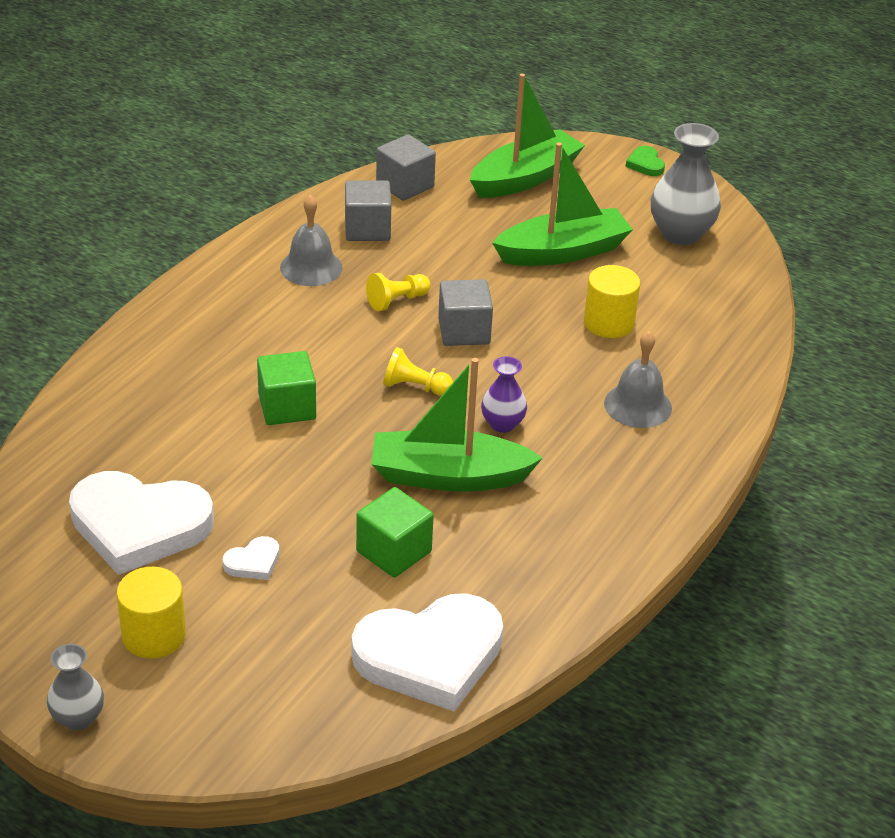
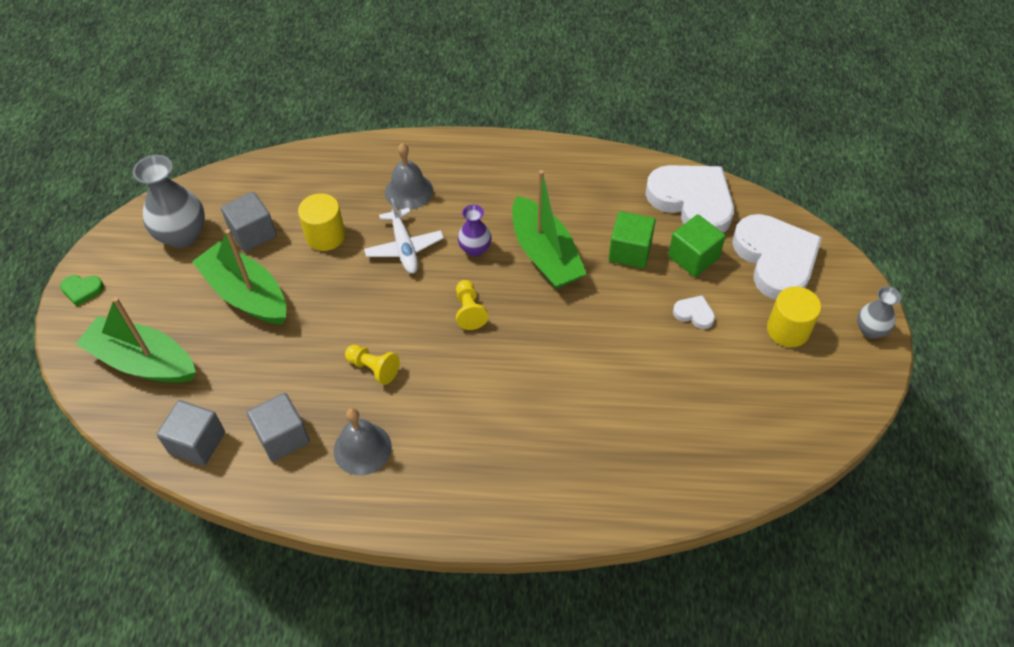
camera: 115 degrees left, 15 degrees up
(139, 526) = (715, 391): white heart -> white heart (775, 259)
(287, 407) = (542, 373): green cube -> green cube (693, 257)
(464, 331) = (386, 311): grey cube -> grey cube (253, 233)
(546, 372) = (404, 247): none -> white plane
(645, 164) = (82, 290): green heart -> green heart turned 45 degrees clockwise

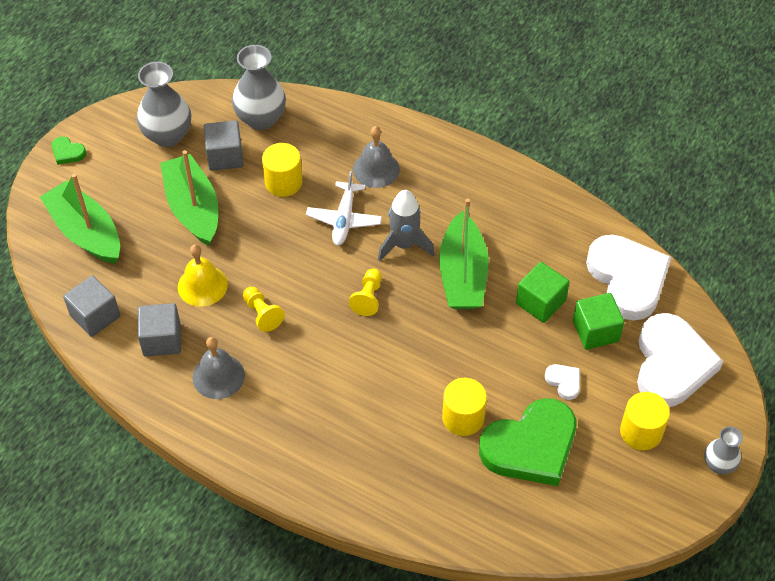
camera: 25 degrees right, 0 degrees up
(270, 186) = (261, 119): none -> grey vase
(296, 365) = (202, 285): none -> yellow bell
(475, 249) = (404, 245): purple vase -> grey rocket
(624, 386) = (463, 418): none -> yellow cylinder
(701, 385) = (531, 446): none -> green heart

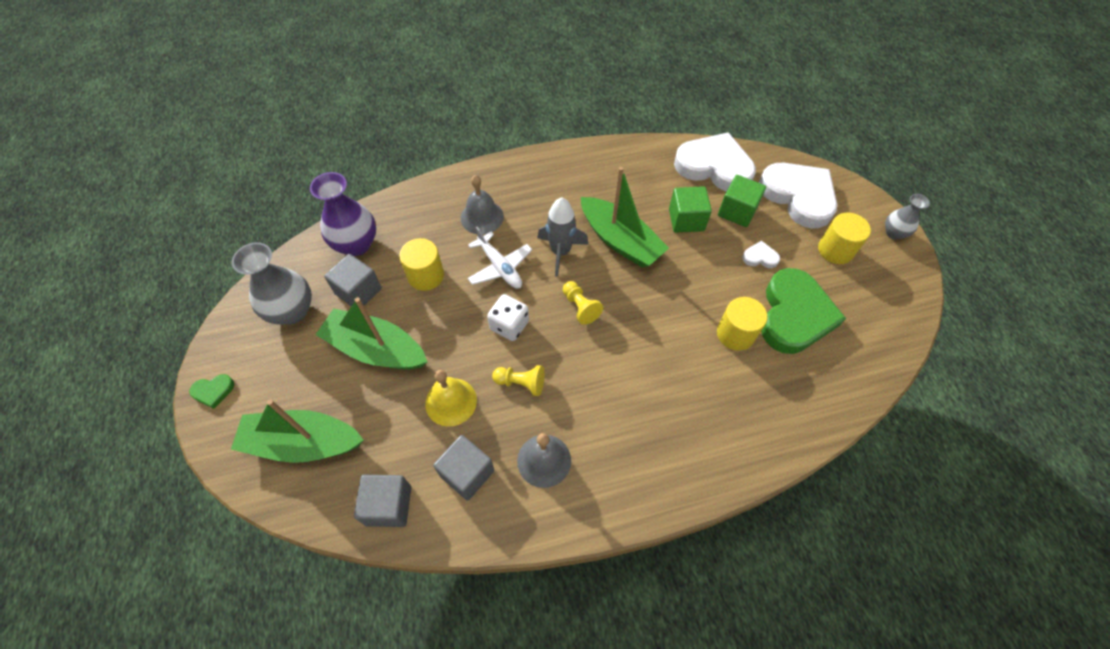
camera: 45 degrees left, 5 degrees up
(261, 119) = (356, 244): grey vase -> purple vase
(301, 267) = (509, 325): none -> white dice

